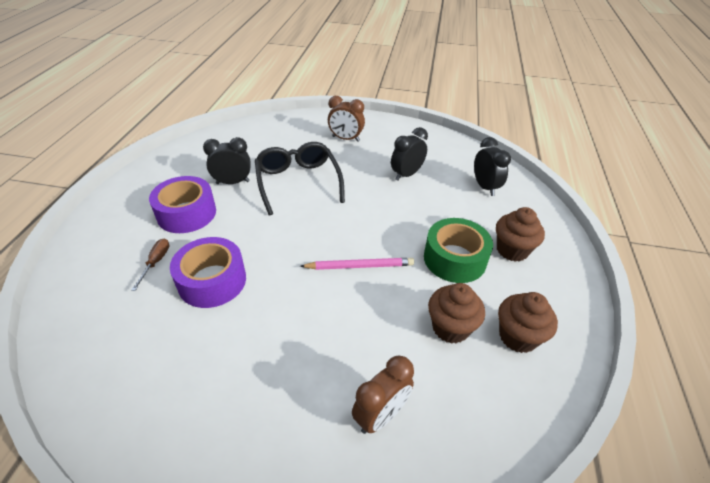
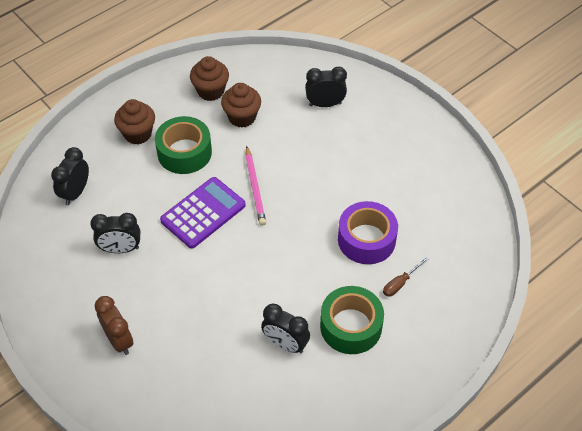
camera: 140 degrees left, 10 degrees up
(186, 213) = (351, 326): purple tape -> green tape
(298, 182) = (225, 304): black glasses -> none
(359, 266) = (255, 187): pink pencil -> pink pencil turned 135 degrees counterclockwise
(379, 224) = (203, 213): none -> purple calculator
(381, 415) = (325, 104): brown clock -> black clock

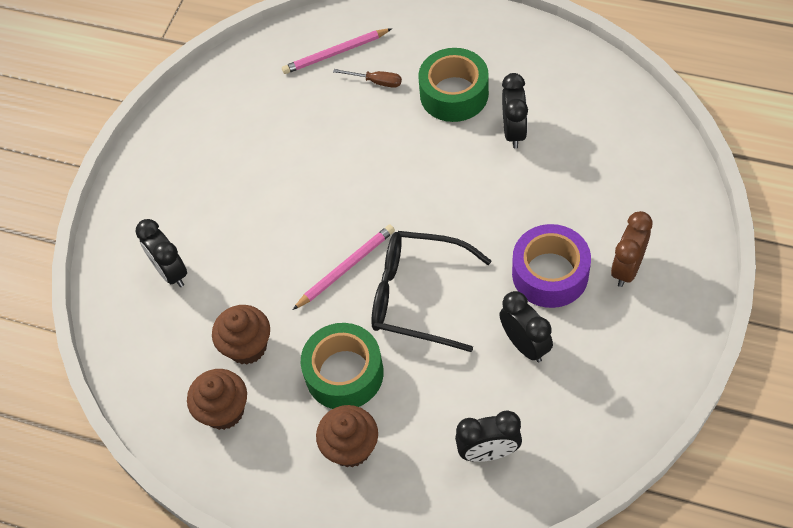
camera: 115 degrees left, 5 degrees up
(203, 213) = (417, 296): purple calculator -> black glasses
(366, 239) = (343, 133): purple tape -> purple tape (550, 274)
(448, 272) = (335, 53): none -> pink pencil

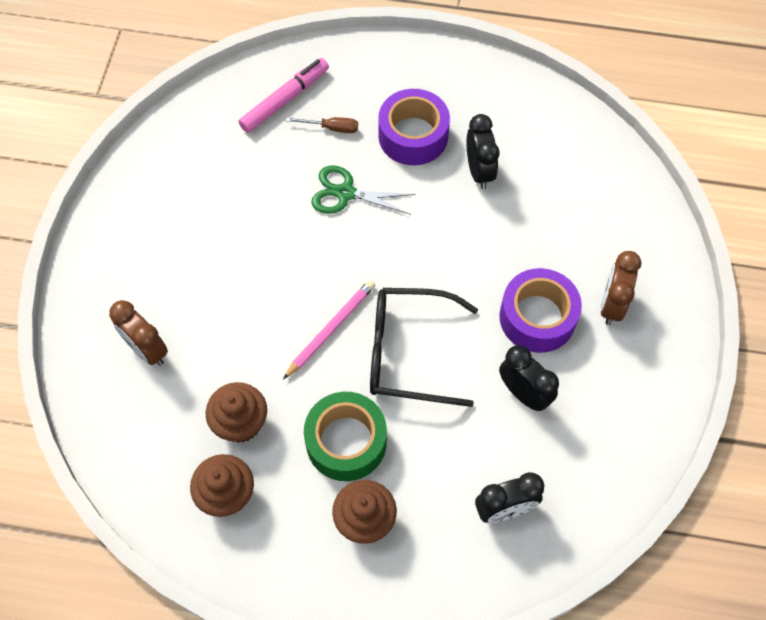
camera: 15 degrees left, 5 degrees up
(171, 272) = (147, 350): black clock -> brown clock
(335, 53) = (285, 100): pink pencil -> pink marker
(380, 143) = (345, 193): none -> green scissors
(454, 94) = (413, 136): green tape -> purple tape

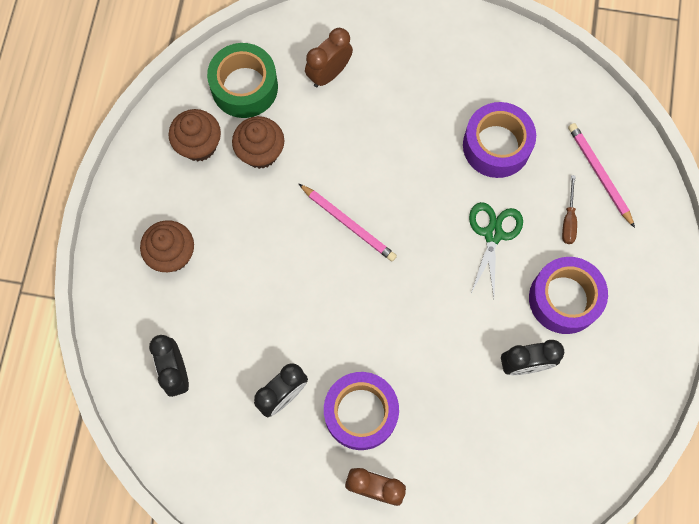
camera: 90 degrees right, 10 degrees up
(248, 187) = (496, 146): none -> purple tape
(285, 100) = (599, 174): pink marker -> pink pencil
(346, 442) = (241, 238): green tape -> green tape (244, 87)
(408, 352) = (325, 291): black glasses -> none

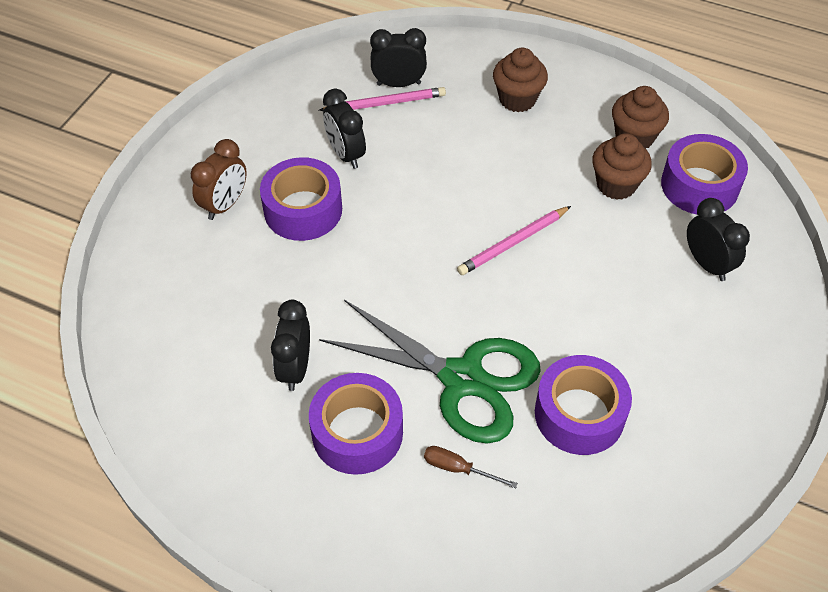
camera: 105 degrees right, 20 degrees down
(244, 87) = (699, 185): green tape -> purple tape
(329, 73) = (707, 264): brown clock -> black clock
(493, 234) = (462, 379): green scissors -> green scissors, size x1.77
(599, 174) = (512, 527): pink pencil -> pink pencil (385, 103)

